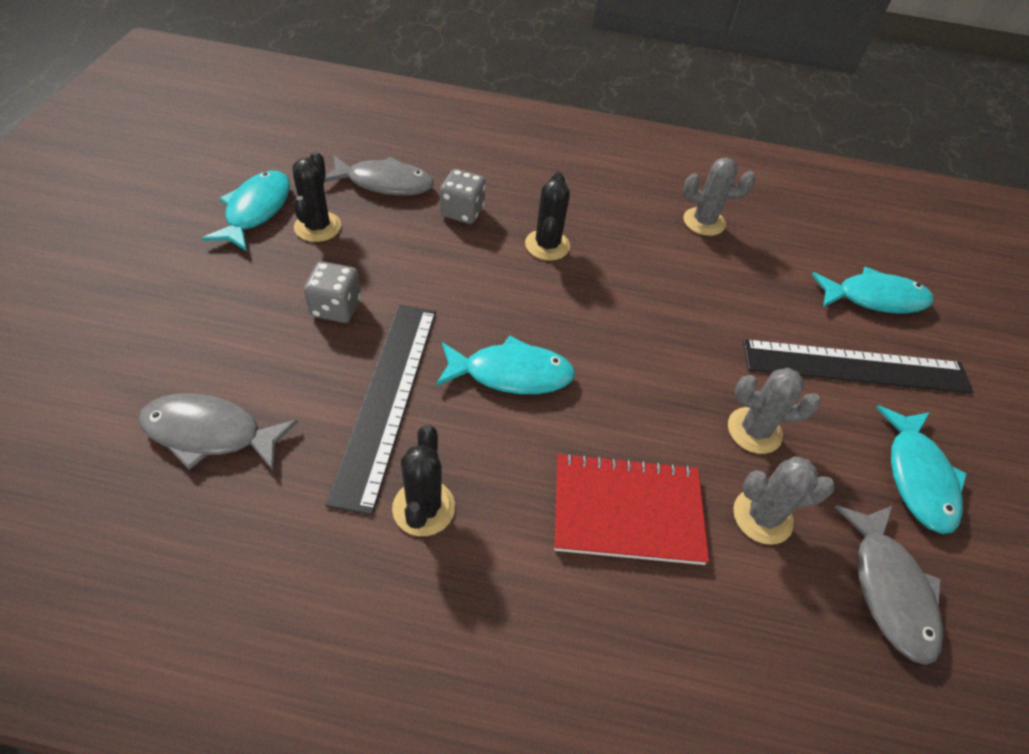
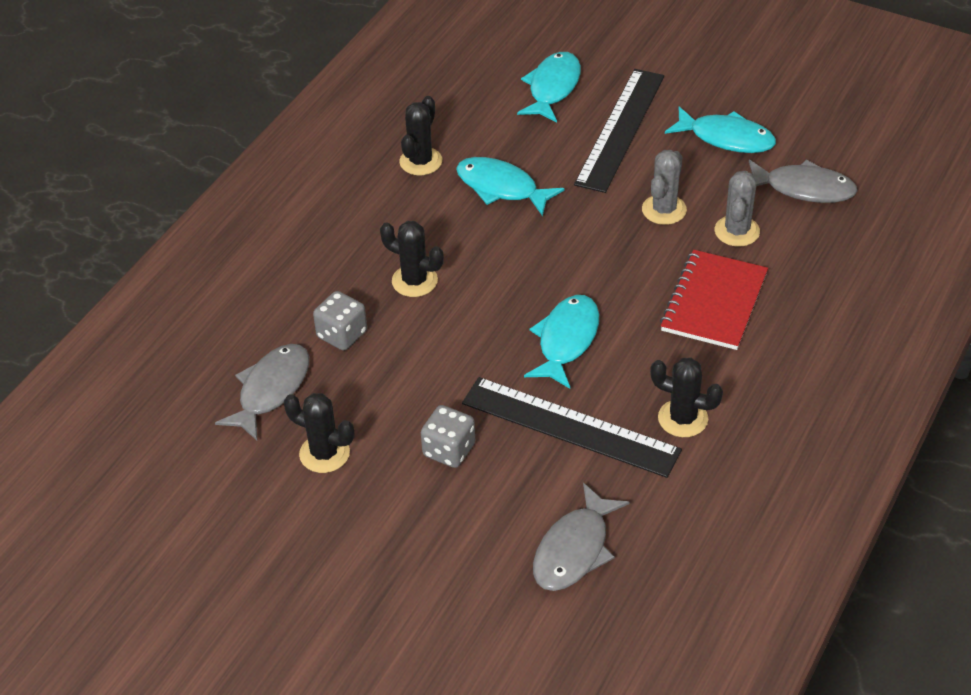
camera: 65 degrees left, 5 degrees down
(256, 211) = (278, 504): turquoise fish -> turquoise fish (501, 188)
(704, 222) = (421, 161): grey cactus -> black cactus

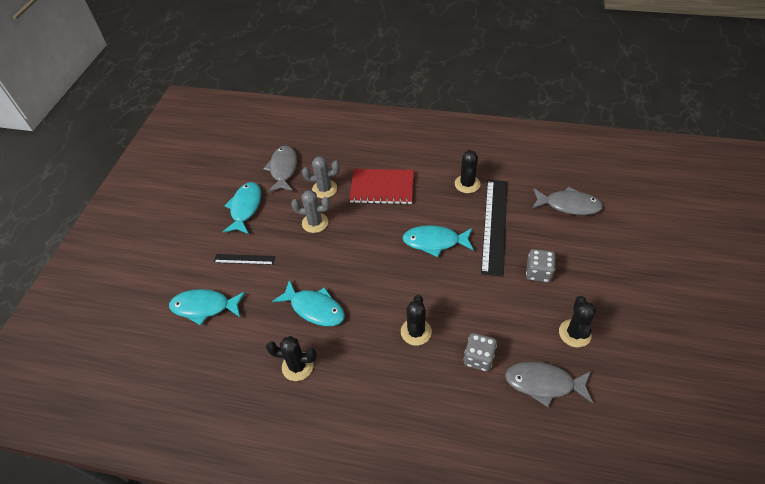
camera: 105 degrees left, 5 degrees up
(501, 188) = (314, 308): turquoise fish -> turquoise fish turned 75 degrees counterclockwise
(621, 129) = (244, 259): black ruler -> black ruler, size x0.49

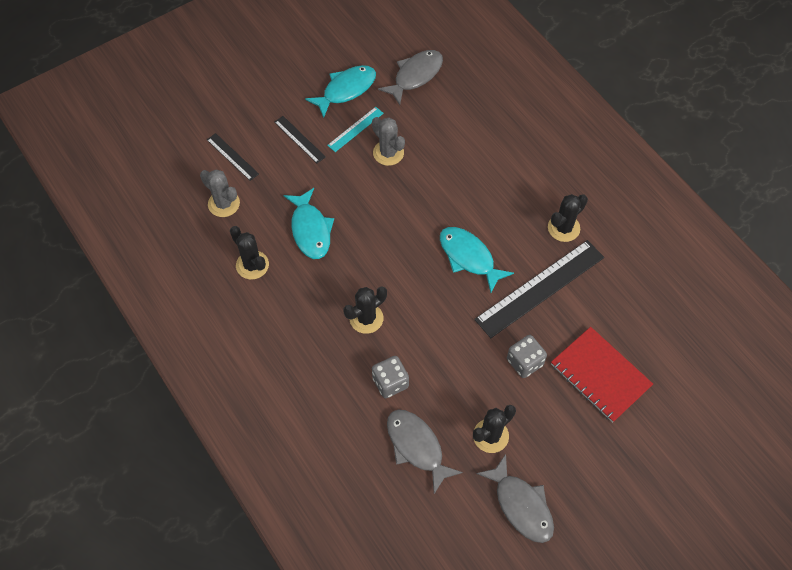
camera: 40 degrees right, 10 degrees up
(205, 307) = (232, 156): turquoise fish -> black ruler
(277, 225) = (355, 129): none -> turquoise ruler
(324, 189) = (430, 126): grey cactus -> grey cactus (224, 204)
(382, 188) = (481, 167): red notebook -> red notebook (600, 375)
(568, 205) = (633, 329): grey fish -> grey fish (521, 505)

